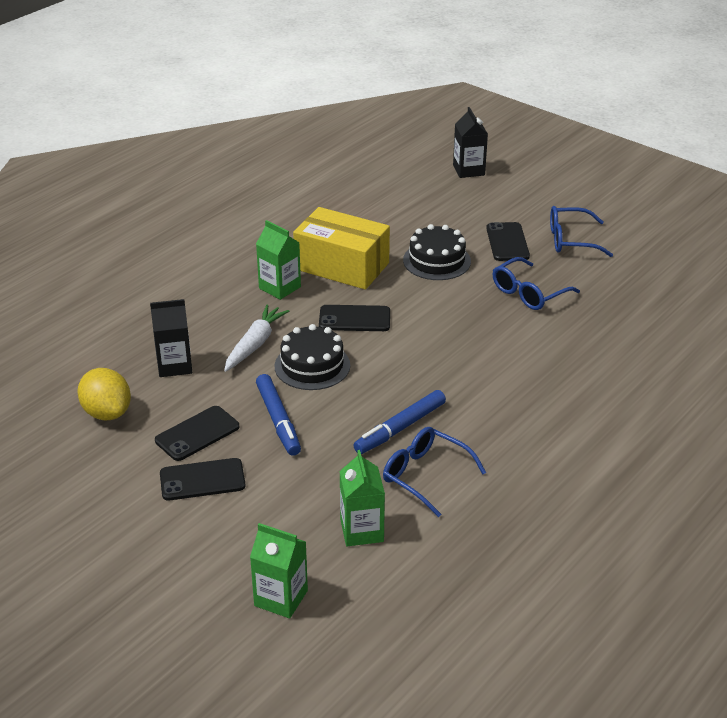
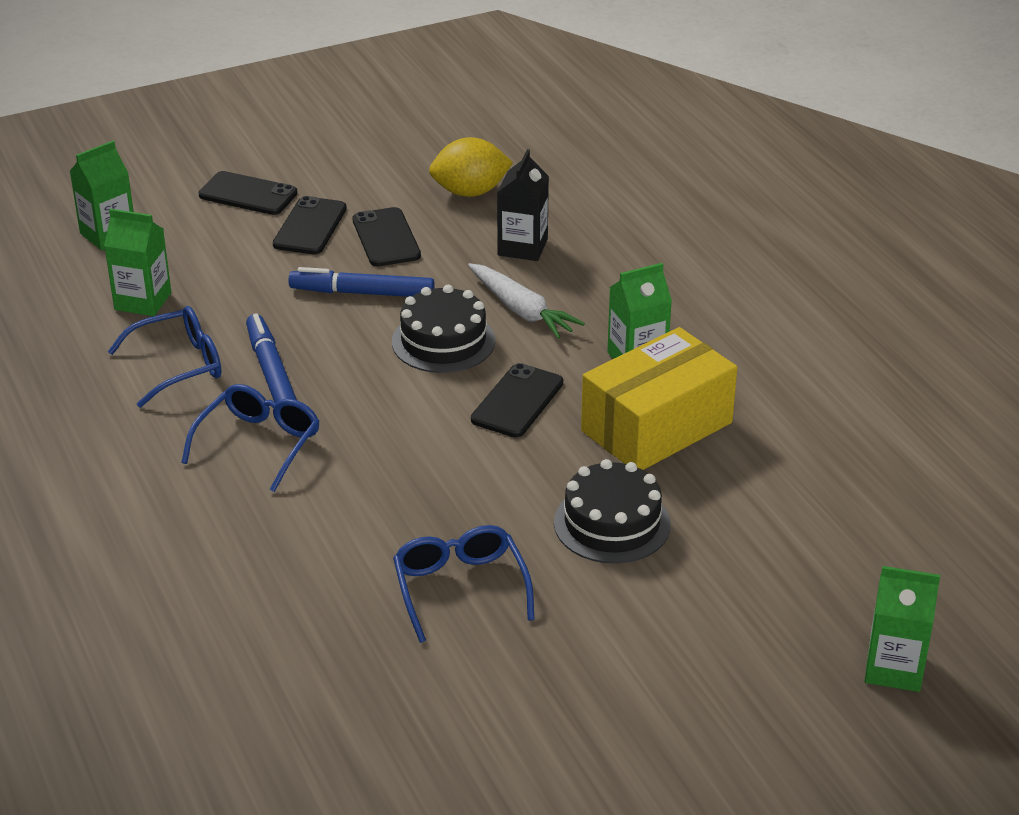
camera: 115 degrees right, 0 degrees up
(468, 170) = (894, 668): black carton -> green carton
(507, 242) = (617, 622): black phone -> black phone (248, 194)
(570, 240) = (577, 703): blue glasses -> blue glasses (259, 443)

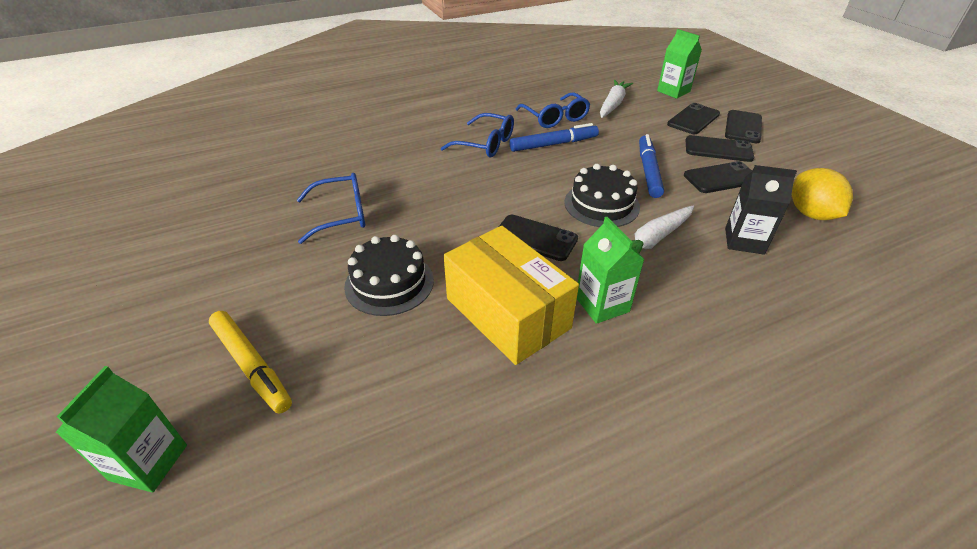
camera: 90 degrees right, 5 degrees up
(143, 301) = (613, 104): green carton -> white carrot
(214, 232) = (693, 119): none -> black phone
(760, 621) = (251, 365): none -> yellow marker

